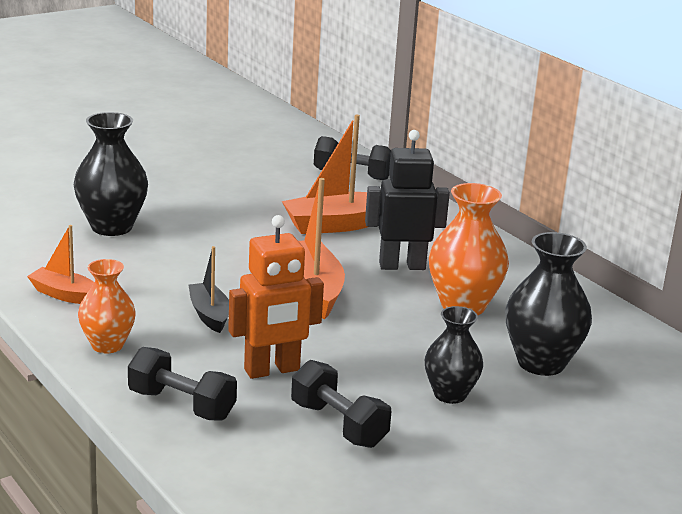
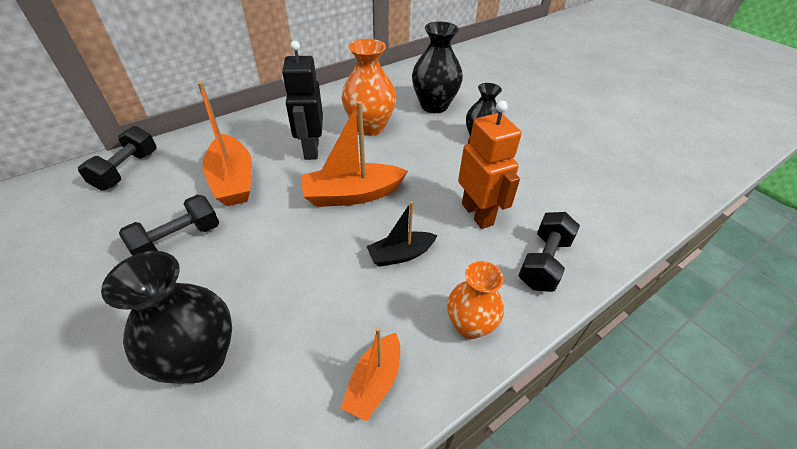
camera: 90 degrees left, 20 degrees up
(338, 425) = (532, 182): black dumbbell -> black dumbbell (178, 240)

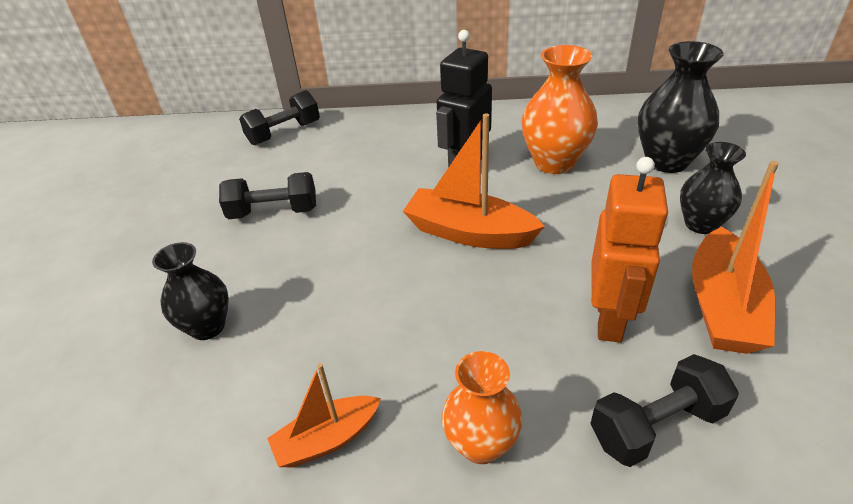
camera: 40 degrees right, 5 degrees down
(200, 359) = (207, 327): black vase -> black vase, size x0.65
(233, 180) = (362, 173): orange boat -> orange boat (722, 306)
(401, 254) = (468, 322): black boat -> none

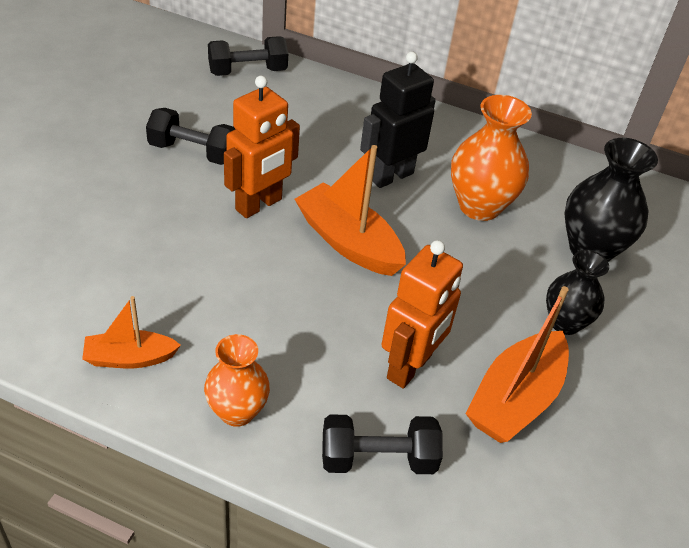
camera: 15 degrees right, 5 degrees up
(207, 327) = (88, 234): black vase -> none
(365, 233) = (259, 205): none -> orange robot

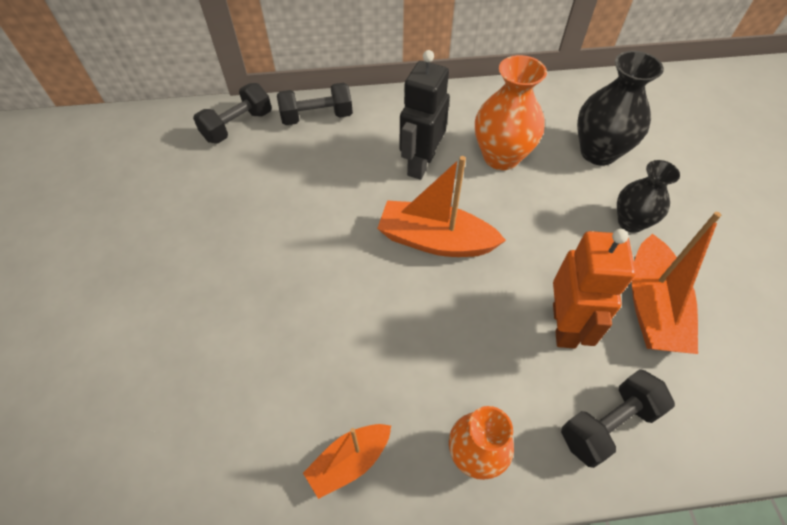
camera: 25 degrees left, 10 degrees up
(193, 152) = (249, 225): black dumbbell -> black dumbbell (317, 117)
(259, 205) = (341, 245): orange robot -> none

